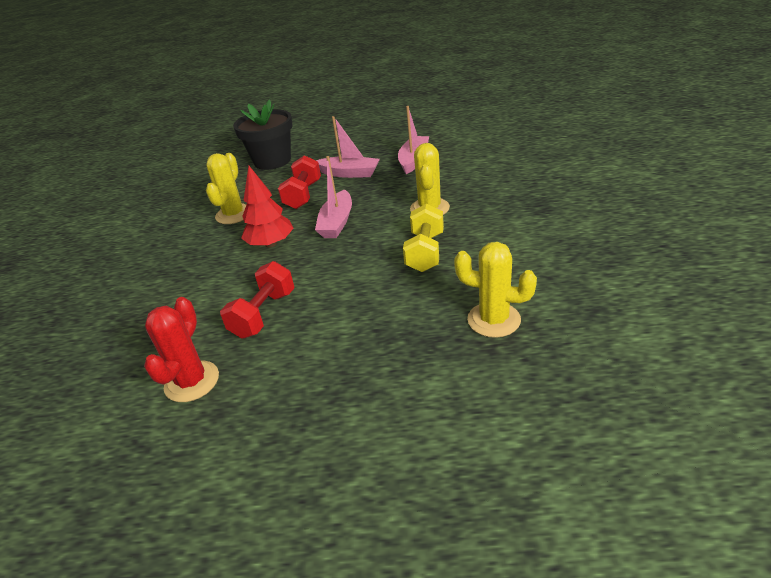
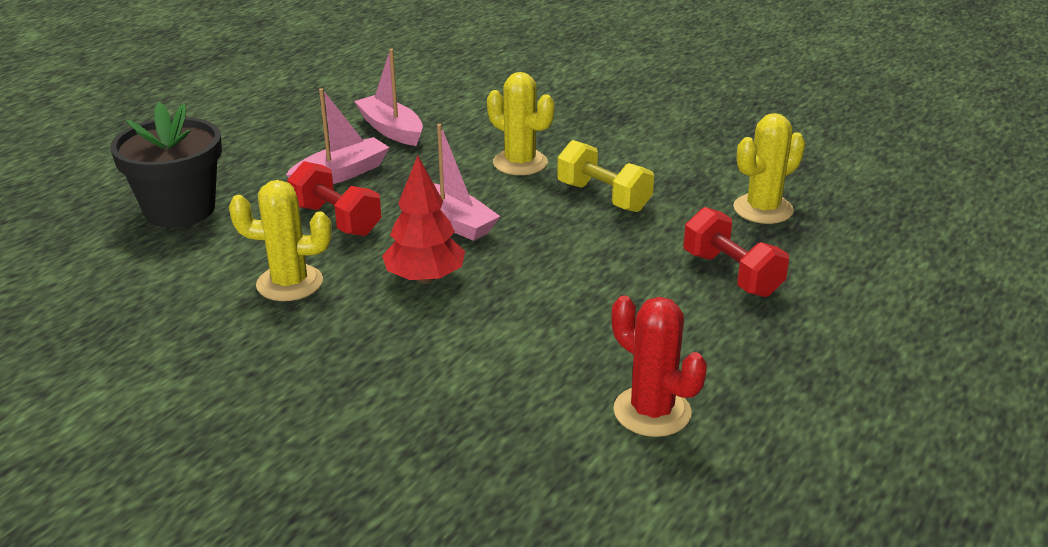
camera: 60 degrees left, 5 degrees down
(234, 214) = (289, 283): yellow cactus -> yellow cactus turned 45 degrees counterclockwise
(264, 314) = (581, 327): red dumbbell -> red dumbbell (731, 274)

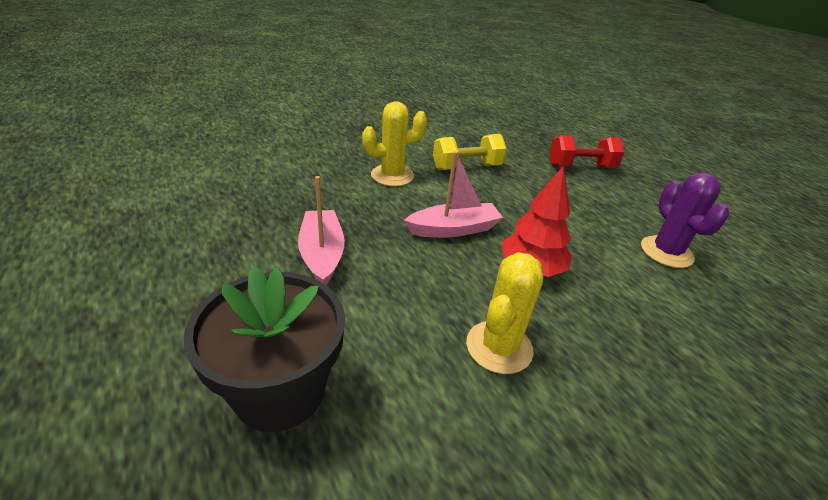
camera: 65 degrees left, 5 degrees up
(336, 220) = (404, 283): red dumbbell -> none
(391, 130) = (272, 205): pink boat -> none
(563, 366) = (666, 252): none -> purple cactus
(652, 412) = (719, 240): red cactus -> none
(763, 209) = (517, 135): yellow cactus -> none

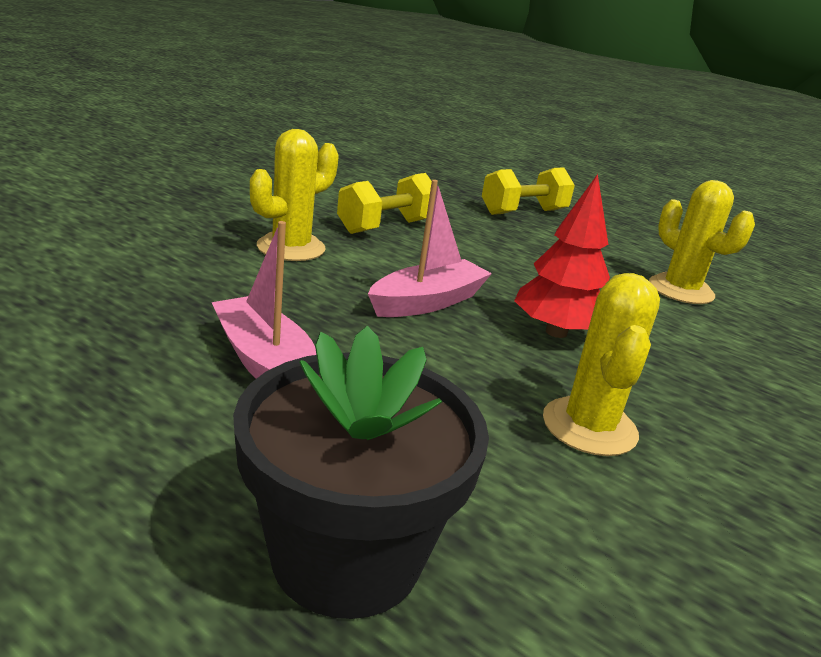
camera: 25 degrees left, 10 degrees down
(580, 167) = (523, 212): red dumbbell -> yellow dumbbell
(666, 252) = (681, 290): purple cactus -> yellow cactus

